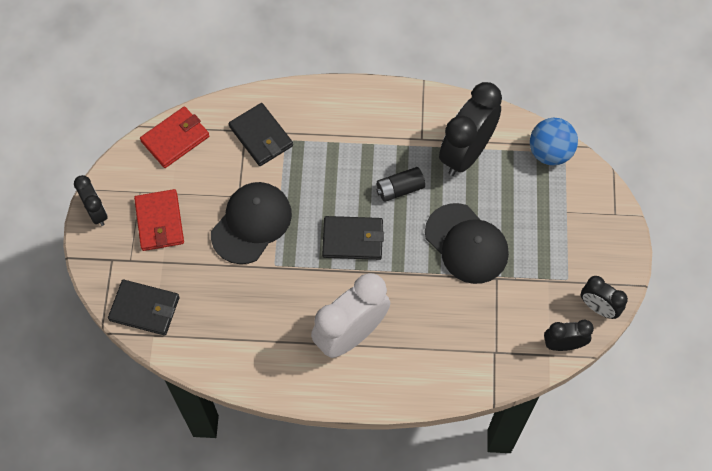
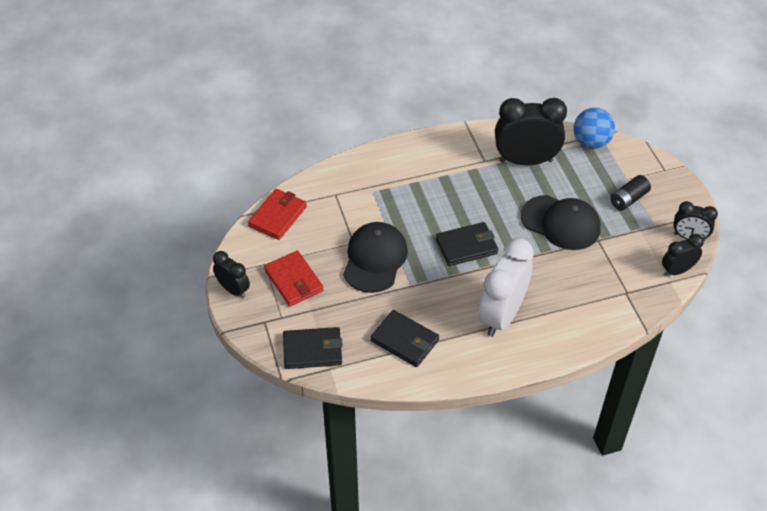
camera: 20 degrees left, 15 degrees down
(261, 136) = (351, 194): black wallet -> black wallet (405, 340)
(400, 189) = (486, 200): black battery -> black battery (628, 199)
(466, 153) = (525, 161): black clock -> black clock turned 75 degrees clockwise

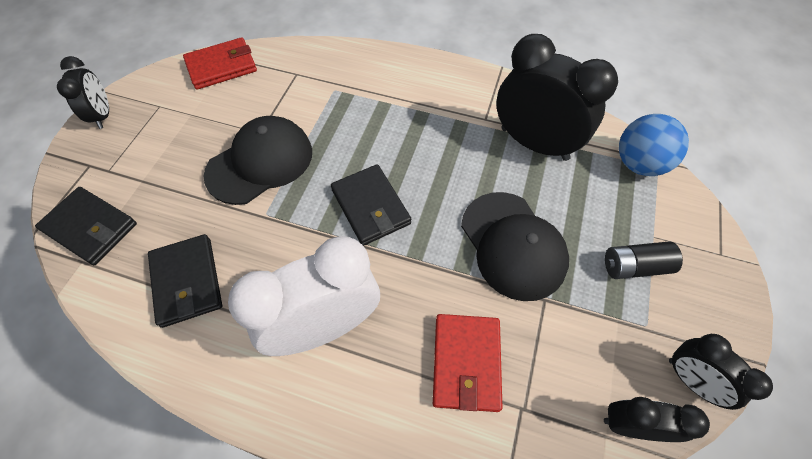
camera: 35 degrees right, 10 degrees up
(294, 281) = (162, 139): red wallet -> red wallet (466, 363)
(466, 246) = (370, 207): black wallet -> black wallet turned 45 degrees clockwise

